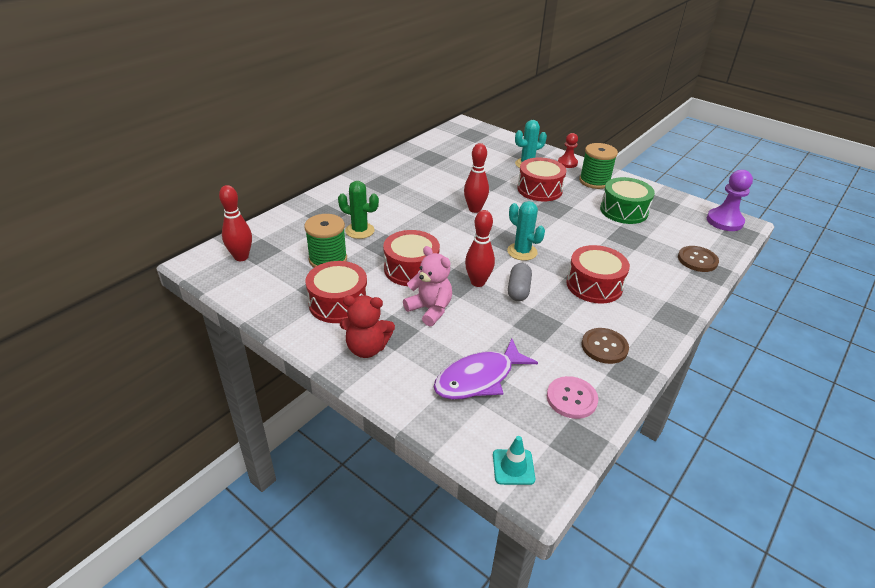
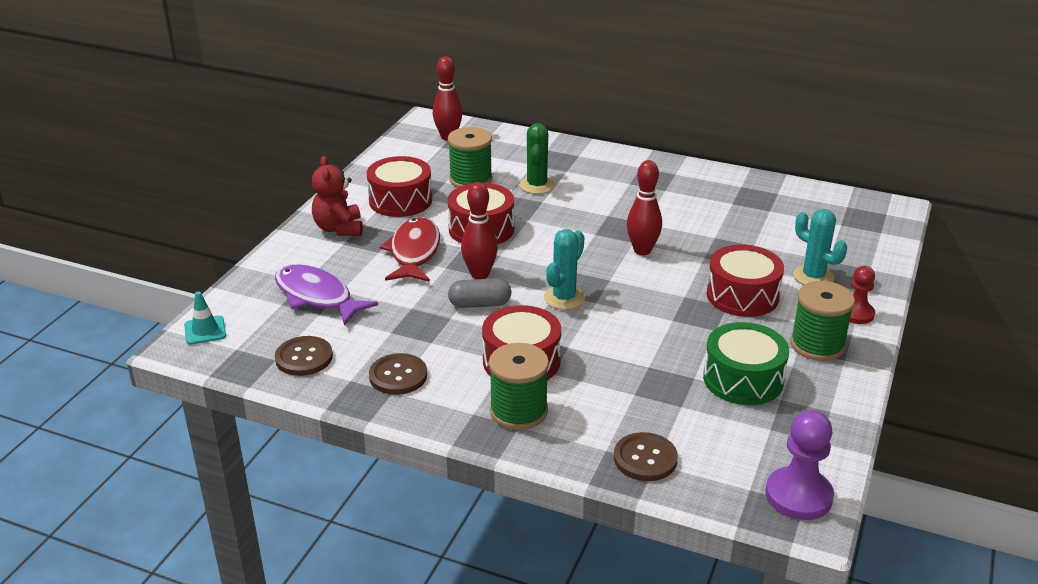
camera: 75 degrees right, 5 degrees down
(430, 310) = (414, 252): pink teddy bear -> red fish
(571, 398) = (304, 358): pink button -> brown button
(650, 297) = (518, 411): none -> green spool

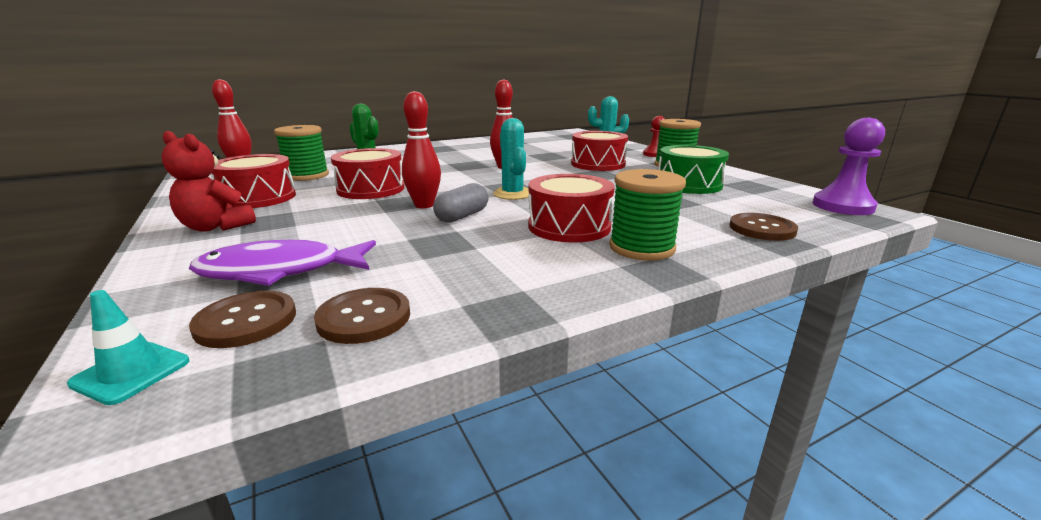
camera: 50 degrees left, 10 degrees down
(398, 376) = (501, 278): brown button -> brown button (246, 321)
(414, 252) = (335, 214): red fish -> none

